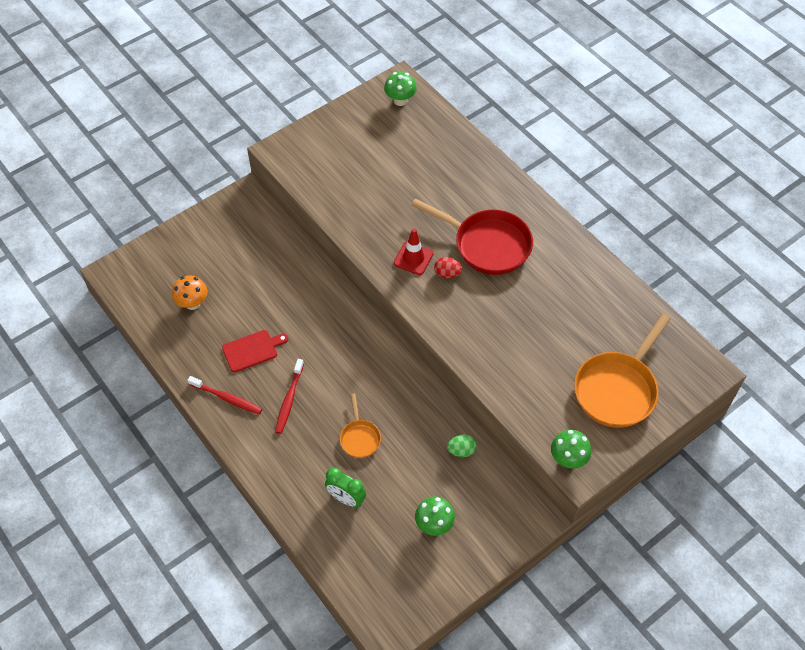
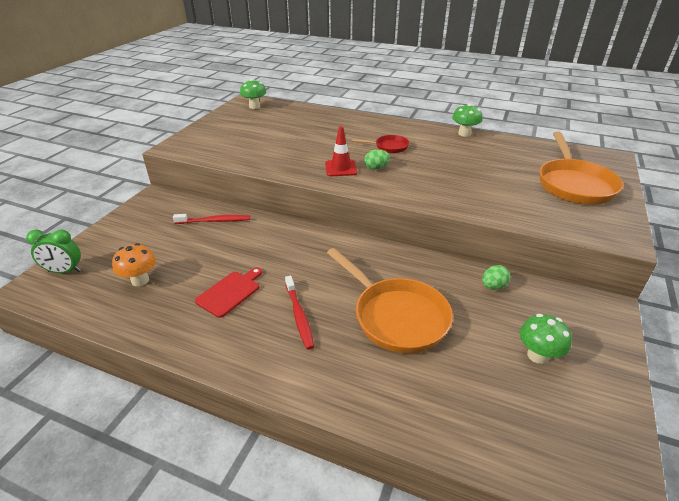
camera: 30 degrees left, 20 degrees down
(226, 398) = (228, 343): red toothbrush -> red toothbrush (214, 221)
(346, 498) = (433, 375): green clock -> green clock (64, 271)
(360, 438) = (396, 316): orange pan -> orange pan, size x1.98
(447, 273) = (376, 168): red egg -> green egg
(487, 244) = (389, 147): red pan -> red pan, size x0.50
(568, 459) = (603, 235): green mushroom -> green mushroom (464, 134)

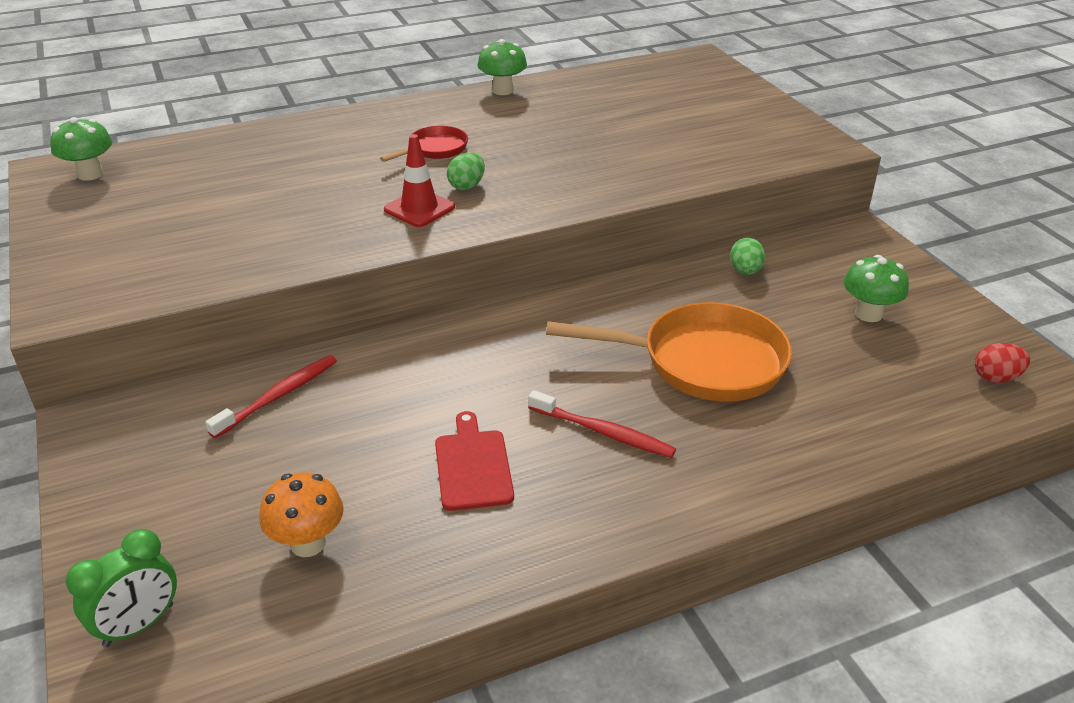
camera: 45 degrees left, 0 degrees up
(574, 184) = (710, 106): orange pan -> none
(574, 455) = (996, 378): none -> red egg

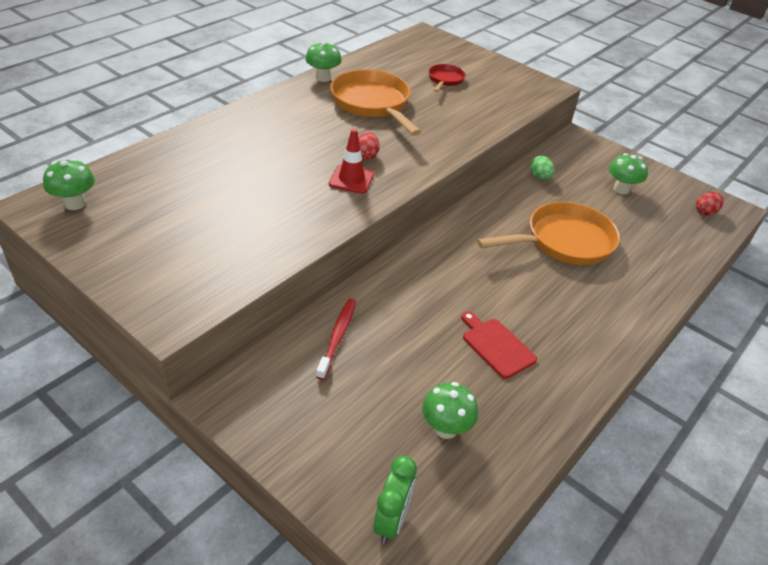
camera: 30 degrees left, 5 degrees up
(308, 543) = (445, 428): orange mushroom -> green mushroom
(435, 149) = (319, 132): red pan -> red pan (445, 80)
(467, 186) = (366, 156): green egg -> red egg
(537, 129) = (372, 104): none -> orange pan
(603, 432) = (548, 301): red toothbrush -> none

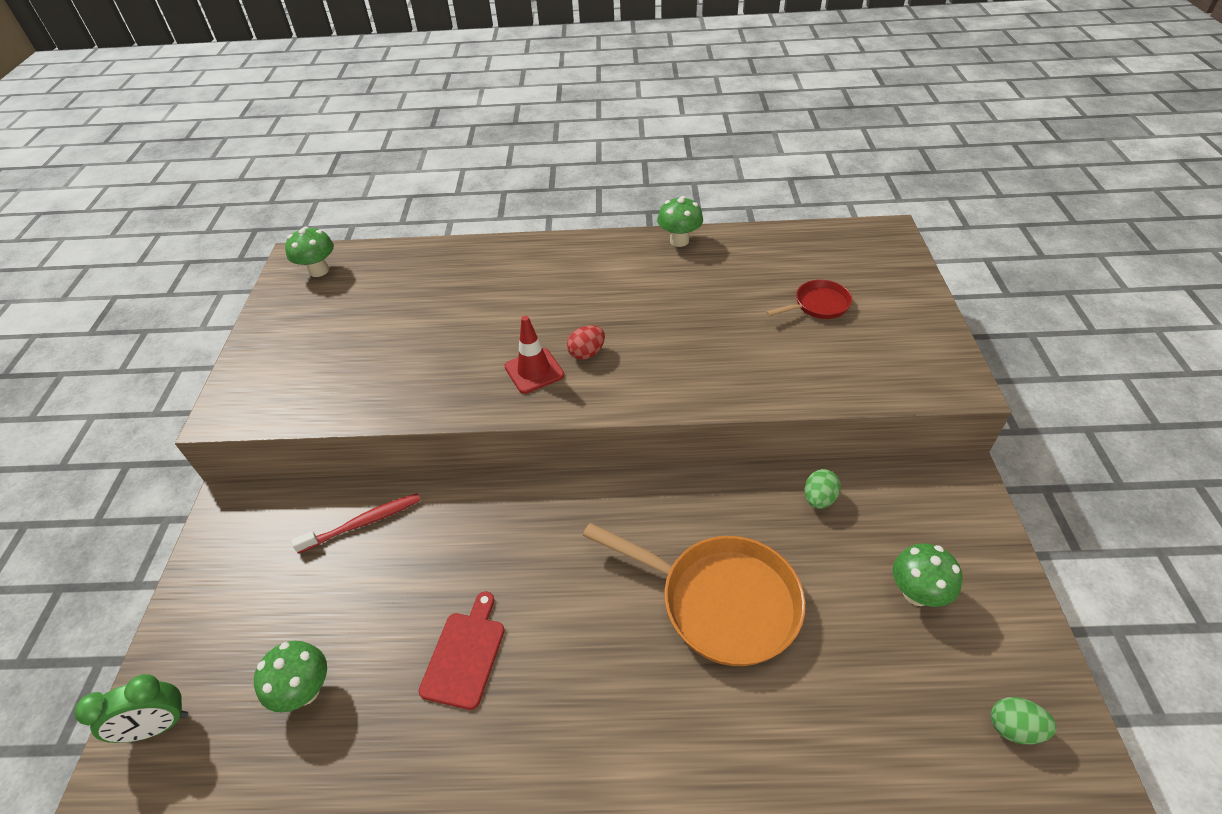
camera: 55 degrees right, 5 degrees up
(372, 104) = (685, 295): orange pan -> none
(705, 212) = (1014, 728): red egg -> green egg

